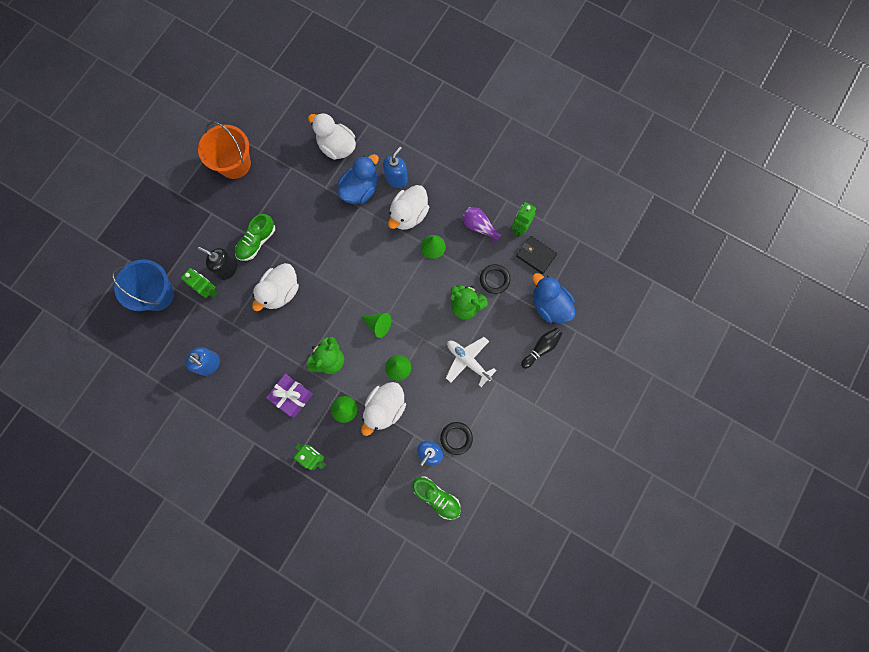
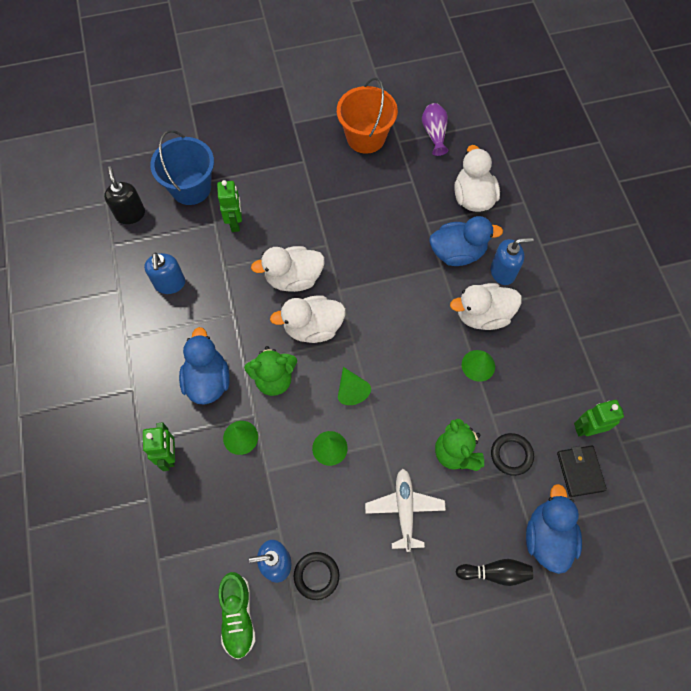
camera: 45 degrees right, 10 degrees down
(227, 268) = (268, 217): black soap dispenser -> black soap dispenser (130, 214)
(257, 242) = (317, 217): green shoe -> none
(292, 396) = (208, 380): purple gift -> blue duck
(384, 408) = (278, 475): white duck -> white duck (313, 327)
(479, 227) = (545, 389): purple vase -> purple vase (434, 134)

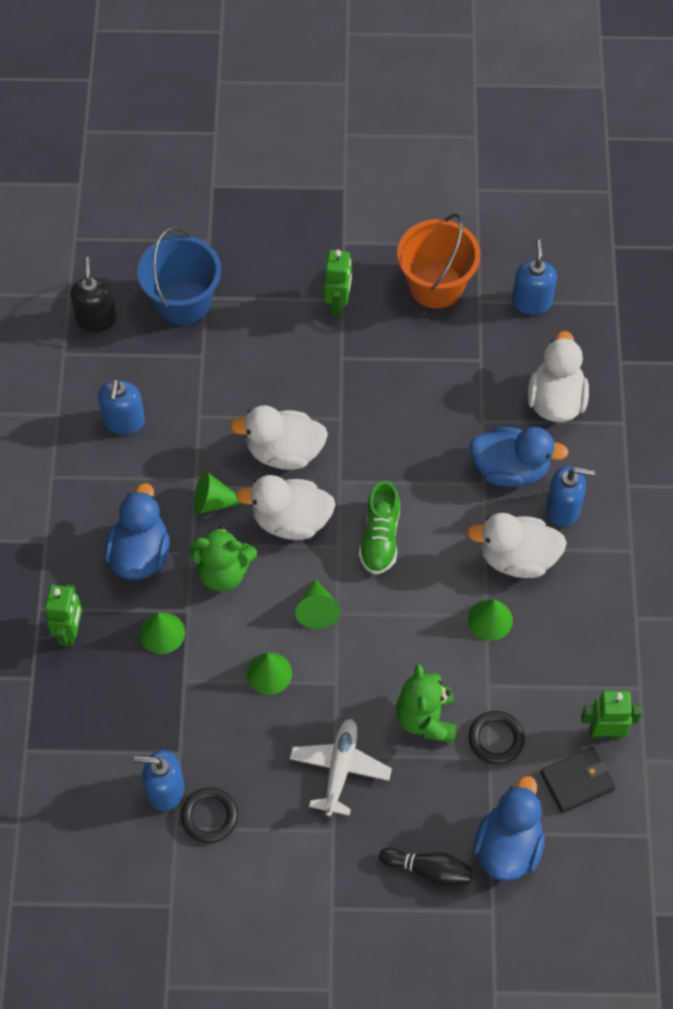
camera: 15 degrees right, 5 degrees down
(235, 222) = (229, 361): green robot -> green robot (338, 305)
(238, 615) = (104, 836): green shoe -> green shoe (380, 538)
(252, 327) = (213, 501): none -> green cone
(434, 134) = (531, 302): purple vase -> blue soap dispenser
(580, 471) = (577, 781): black wallet -> black wallet turned 60 degrees clockwise

